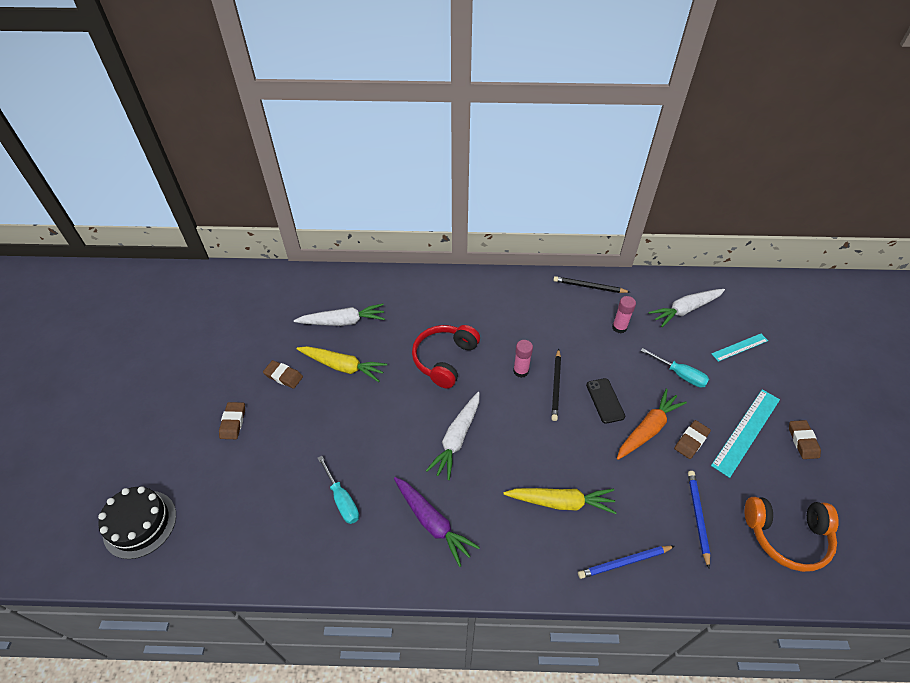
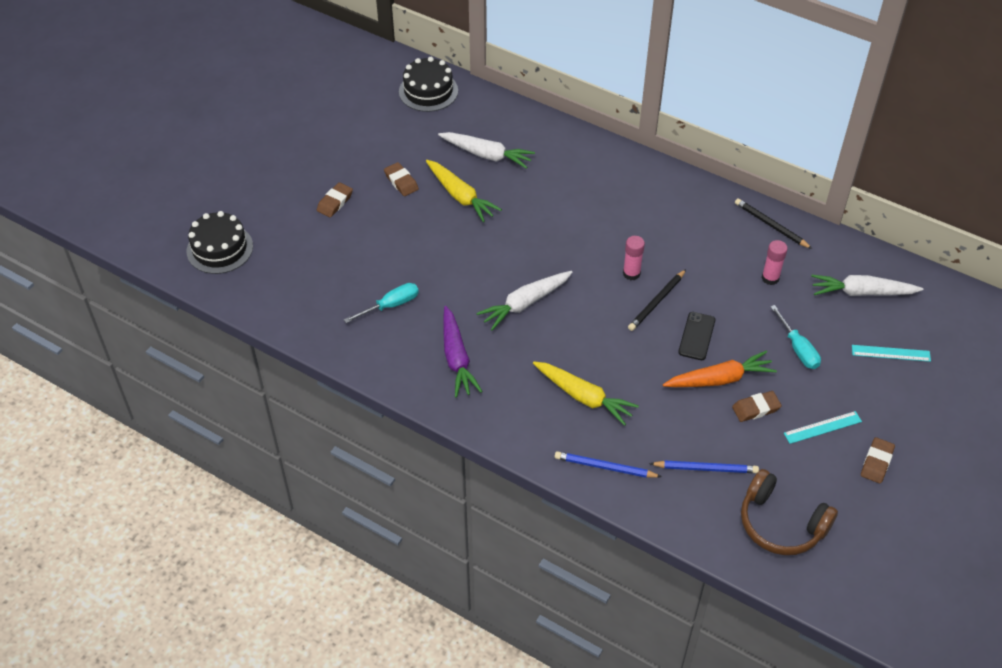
camera: 30 degrees right, 0 degrees up
(262, 288) = (428, 91): none -> black cake
(342, 499) = (391, 305): turquoise screwdriver -> turquoise screwdriver turned 120 degrees counterclockwise
(444, 359) = (562, 231): red headphones -> none
(698, 517) = (705, 468): blue pencil -> blue pencil turned 60 degrees clockwise
(746, 431) = (822, 427): turquoise ruler -> turquoise ruler, size x0.60
(787, 536) = (781, 524): orange headphones -> brown headphones

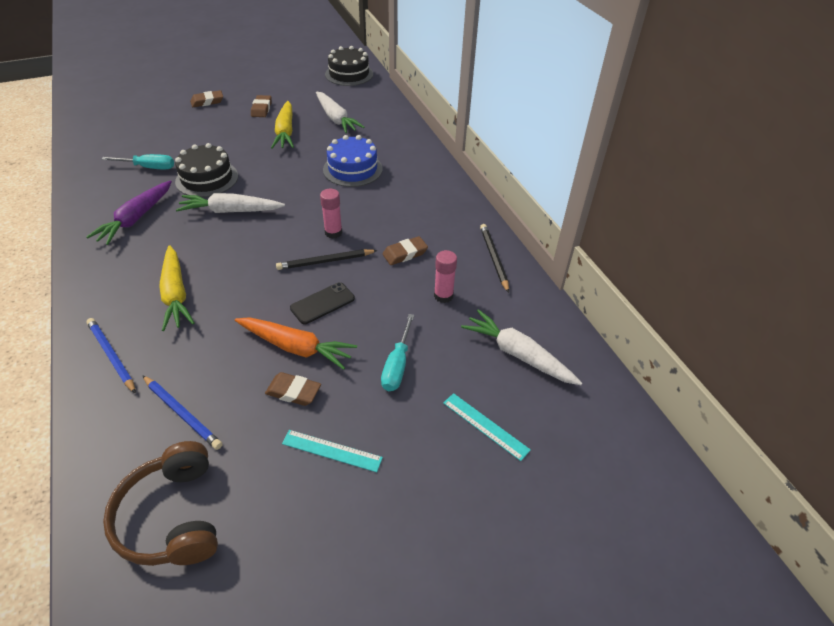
camera: 35 degrees right, 5 degrees down
(219, 248) = (111, 94): black cake -> black cake (207, 178)
(571, 203) = (352, 169): none -> blue cake
(876, 462) = (342, 526): brown eraser -> brown eraser (405, 253)

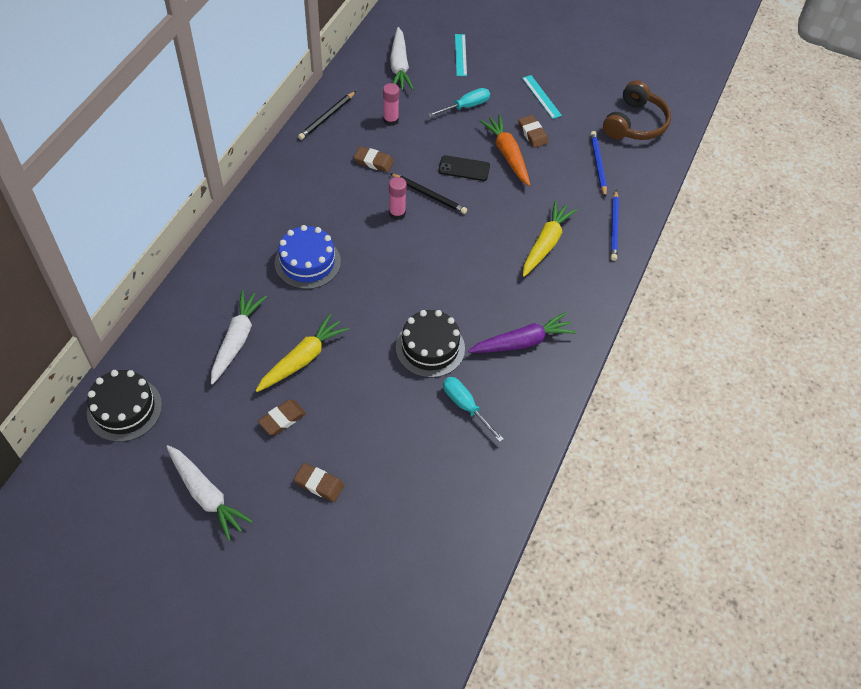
camera: 135 degrees left, 10 degrees up
(230, 211) = (446, 292): white carrot -> white carrot (206, 495)

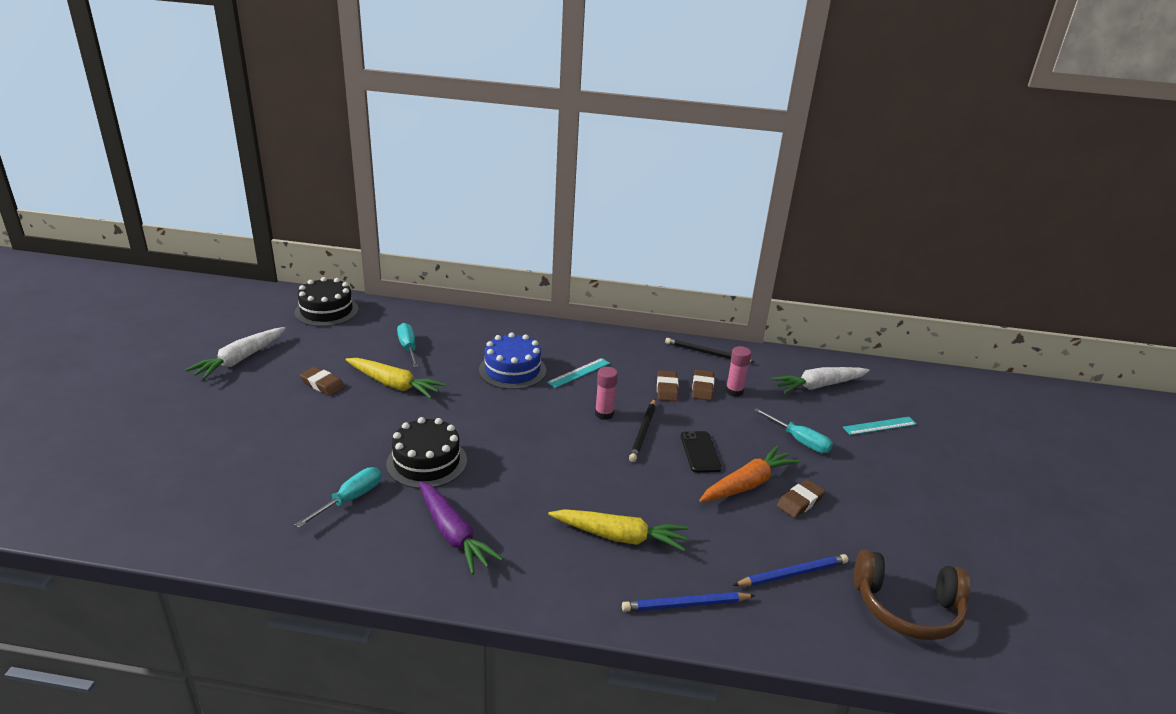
camera: 75 degrees right, 25 degrees down
(237, 340) = (408, 348): white carrot -> turquoise screwdriver
(319, 484) = (248, 415): brown eraser -> brown eraser (702, 388)
(541, 96) = (872, 502): turquoise ruler -> turquoise ruler (579, 373)

